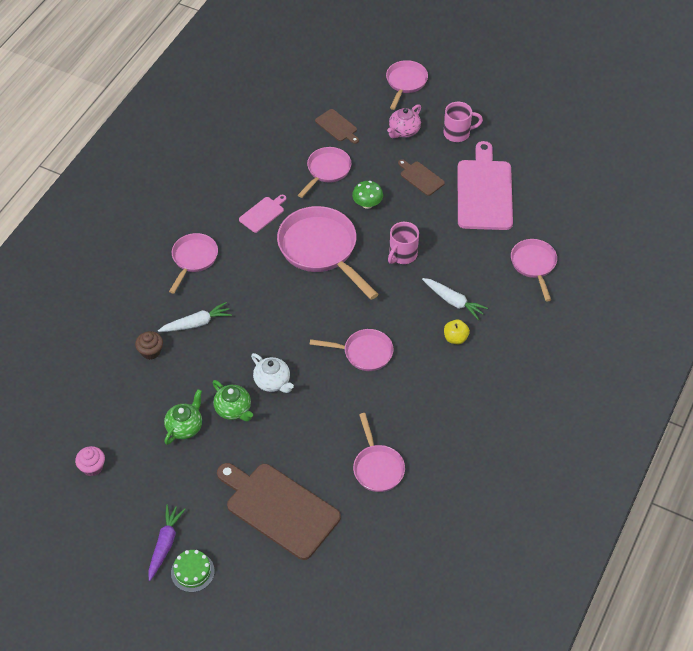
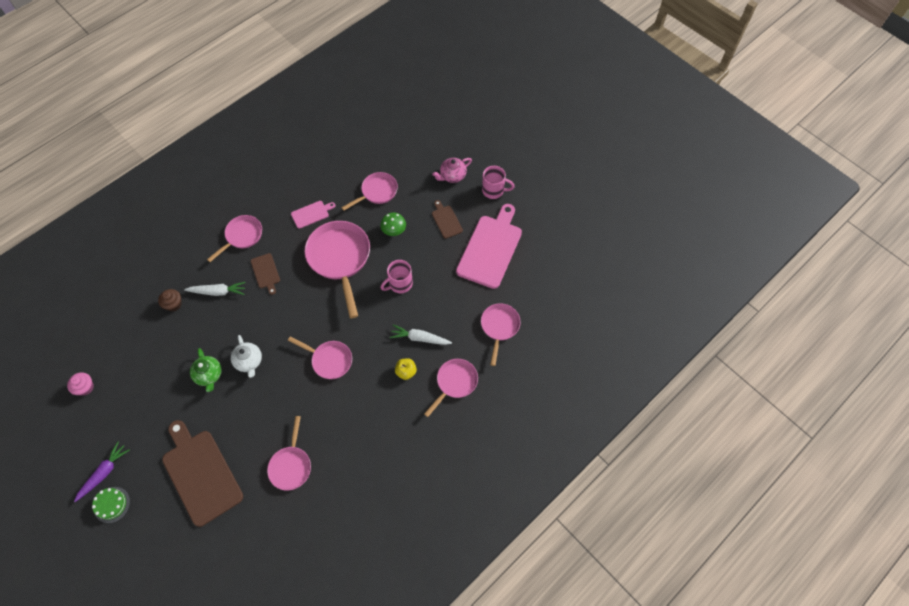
camera: 20 degrees right, 10 degrees up
(185, 427) = (167, 377): green teapot -> none
(337, 126) = (403, 156): brown cutting board -> brown cutting board (266, 272)
(405, 83) = (473, 134): pink pan -> pink pan (455, 383)
(453, 301) = (420, 338): white carrot -> white carrot turned 135 degrees clockwise

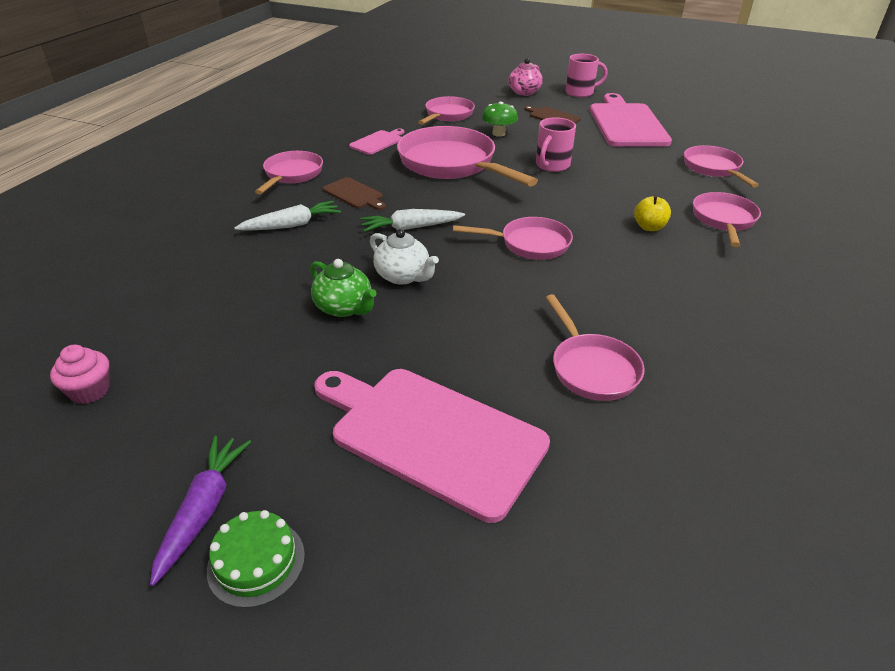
camera: 25 degrees left, 25 degrees down
(174, 304) = (222, 252): brown cupcake -> none
(200, 473) = (430, 435): brown cutting board -> pink cutting board
(420, 338) = (630, 197): white carrot -> white carrot (411, 228)

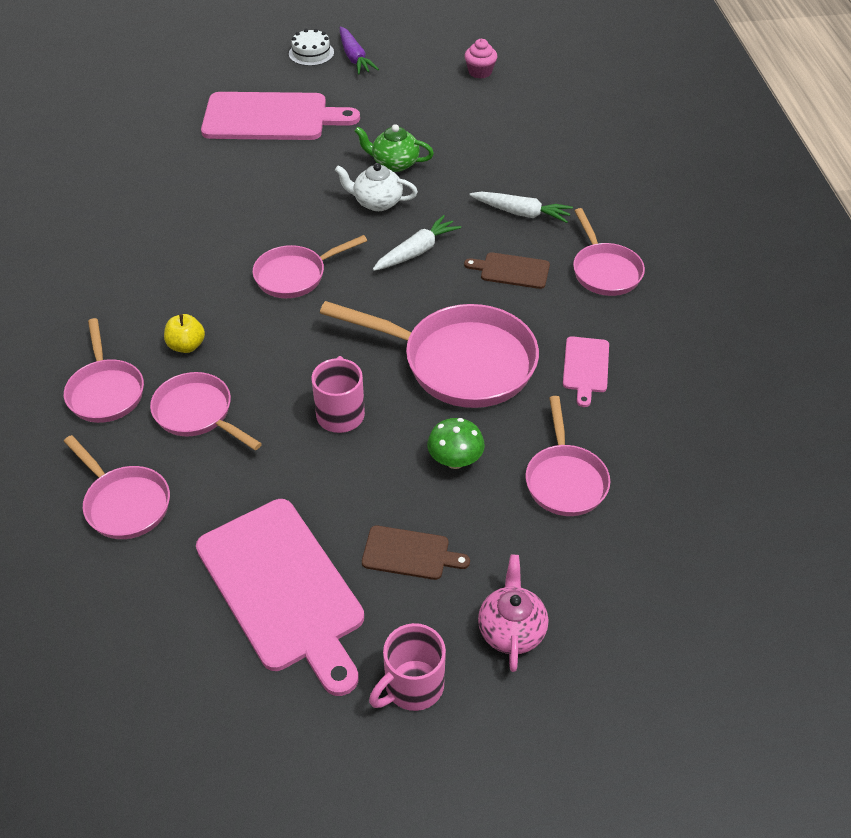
camera: 150 degrees right, 10 degrees up
(256, 562) = (311, 53): green cake -> white cake
(291, 225) = (521, 213): white carrot -> white carrot turned 105 degrees counterclockwise
(591, 368) = (193, 185): pink pan -> pink pan (198, 414)

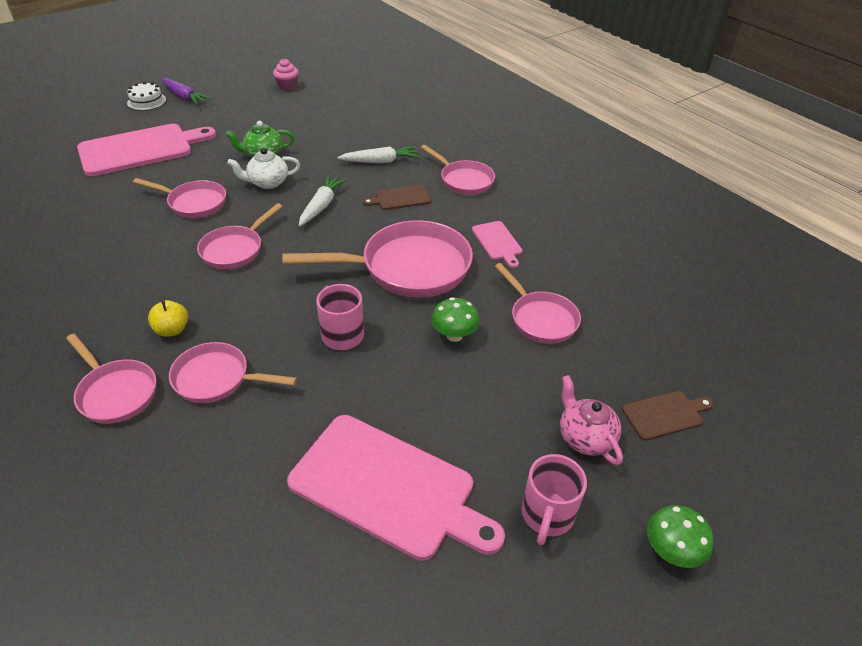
camera: 30 degrees left, 5 degrees down
(124, 503) = (194, 479): pink pan -> pink pan (194, 203)
(410, 553) = (470, 415): brown cutting board -> brown cutting board (665, 414)
(510, 780) = (671, 551): none -> green mushroom

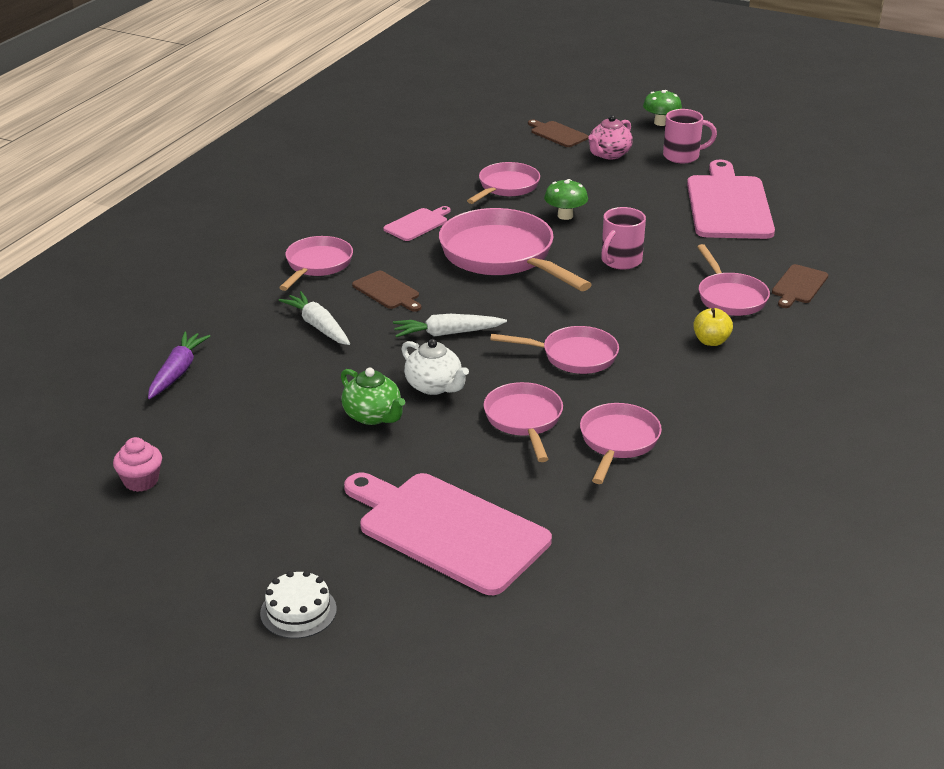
camera: 115 degrees left, 10 degrees down
(115, 392) = (799, 335): pink pan -> pink pan (618, 442)
(182, 445) = (798, 286): none -> brown cutting board
(184, 97) = (253, 575): purple carrot -> purple carrot (177, 372)

